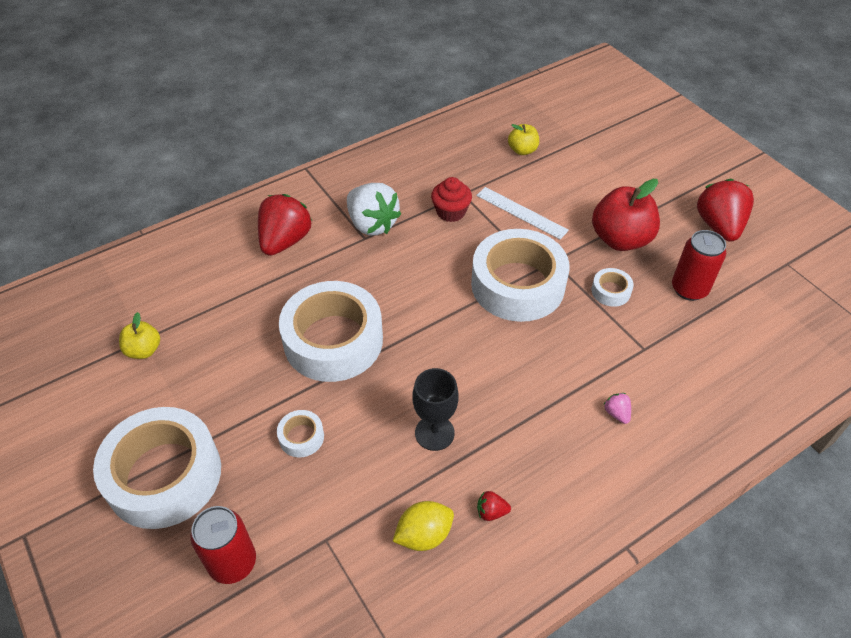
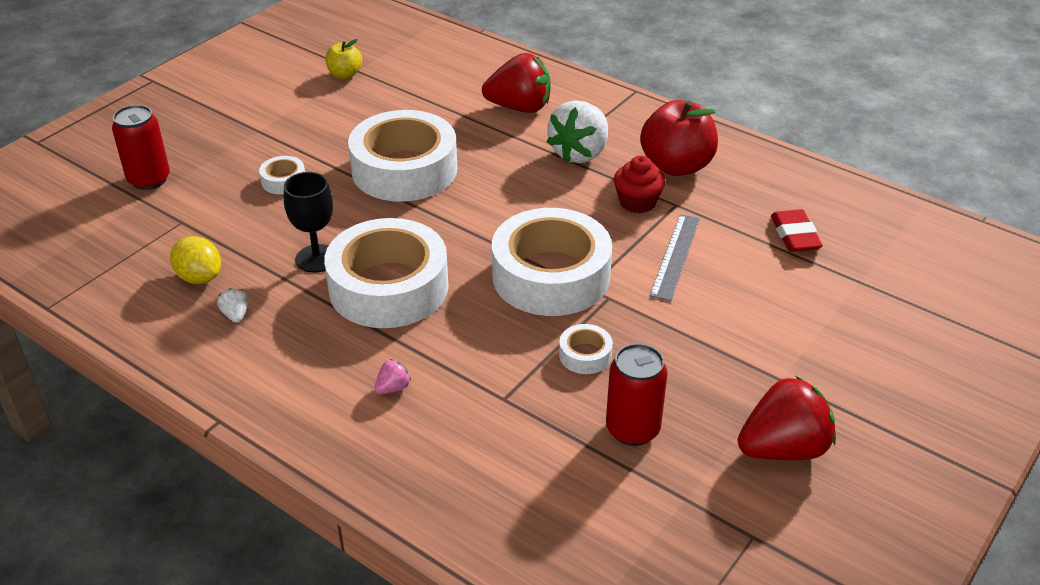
camera: 70 degrees right, 10 degrees down
(164, 475) = (221, 123): white tape -> white tape (388, 287)
(491, 512) = (236, 315): red strawberry -> white strawberry
(521, 212) = (675, 256): white ruler -> grey ruler
(522, 150) = (795, 235): yellow apple -> red eraser
(620, 239) = (686, 350): red apple -> red apple (676, 166)

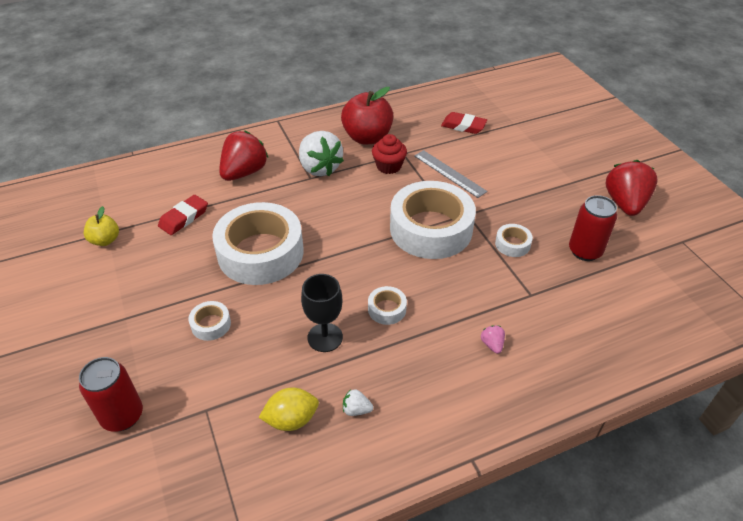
camera: 60 degrees left, 5 degrees up
(388, 287) = (387, 309): white tape -> white tape, size x0.41
(414, 102) = (184, 218): none -> red eraser

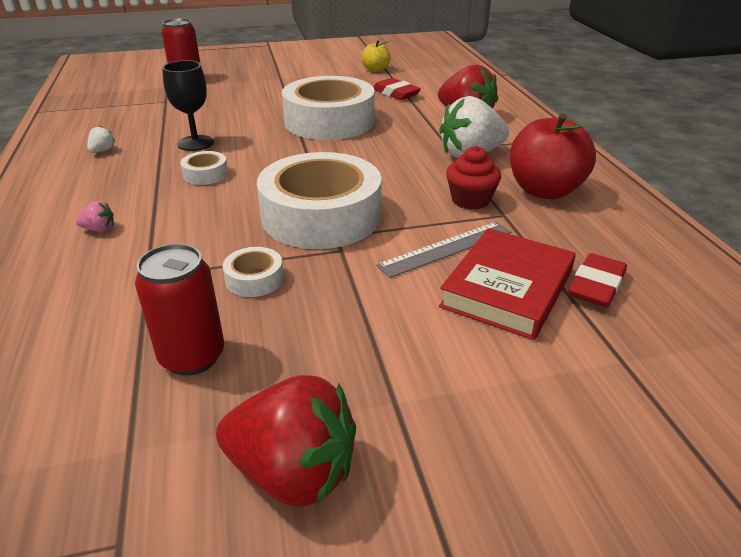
camera: 100 degrees right, 10 degrees down
(211, 324) = (250, 102): white tape -> none
(291, 419) = (123, 127): yellow lemon -> none
(478, 152) = (507, 289): none -> red book

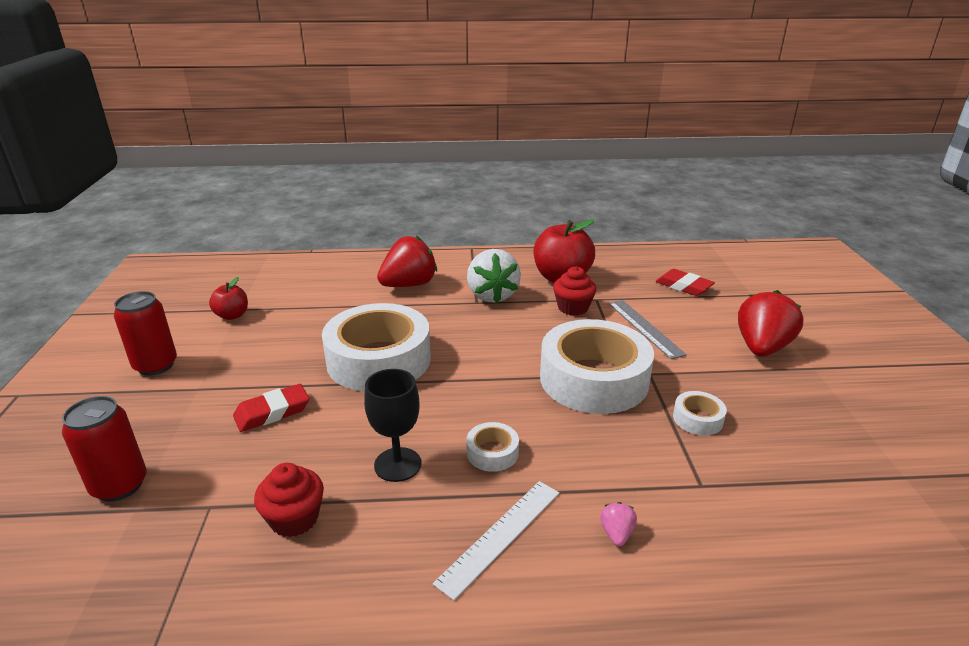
camera: 80 degrees left, 5 degrees down
(102, 151) = (386, 562): white strawberry -> none
(113, 184) = (500, 535): none -> white ruler
(149, 122) = (294, 519): none -> red cupcake
(192, 357) = (804, 451): red can -> red can (156, 365)
(293, 472) = (886, 407): red strawberry -> red strawberry (761, 348)
(375, 70) = (232, 315): yellow apple -> red apple
(396, 93) = (321, 312): red eraser -> red eraser (272, 412)
(507, 289) = (692, 314): red book -> none

